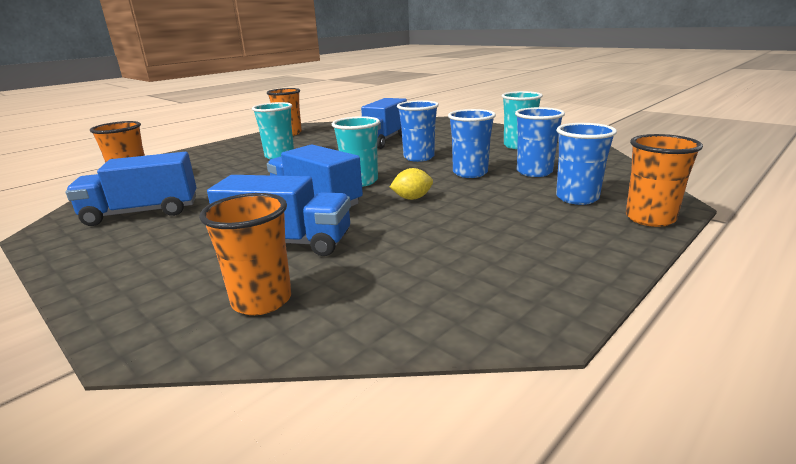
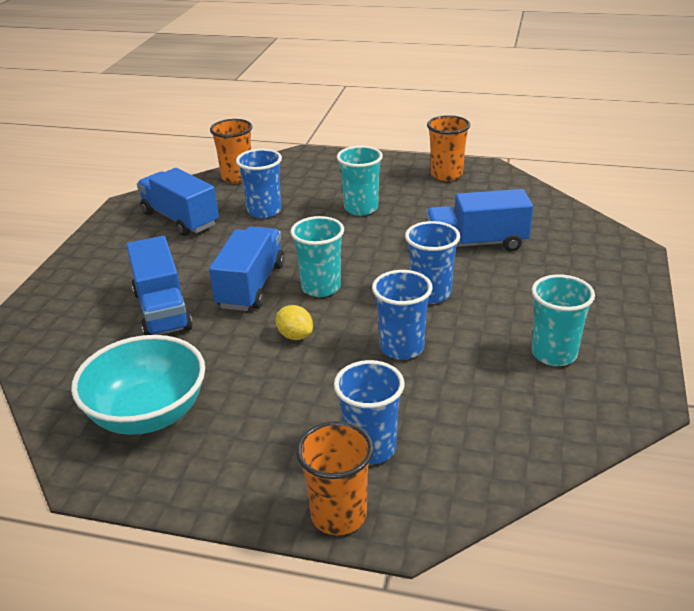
camera: 60 degrees right, 10 degrees up
(262, 300) = (73, 341): orange cup -> none
(458, 273) = (148, 414): none -> turquoise bowl
(534, 172) = (443, 395): blue cup -> blue cup (264, 211)

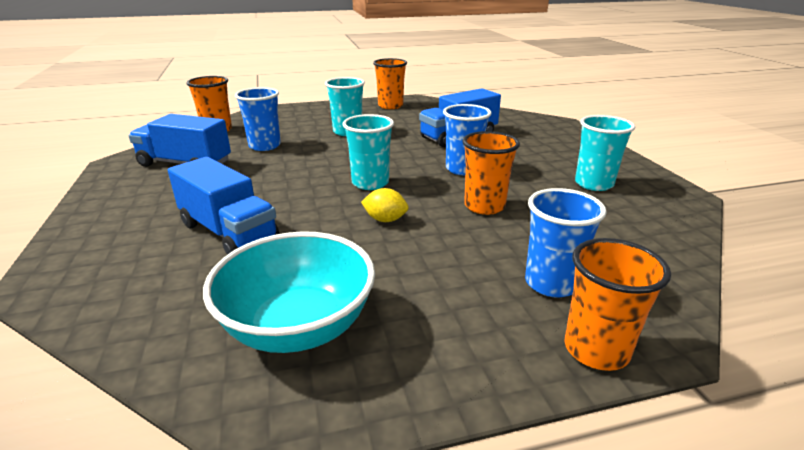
camera: 30 degrees left, 5 degrees down
(251, 286) = (305, 195): blue truck -> none
(401, 348) = (484, 206): blue cup -> orange cup

